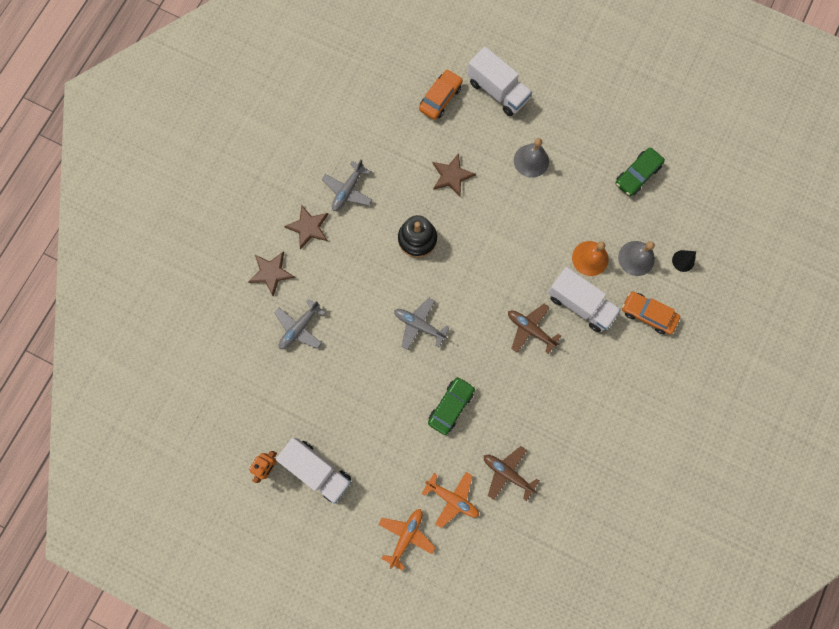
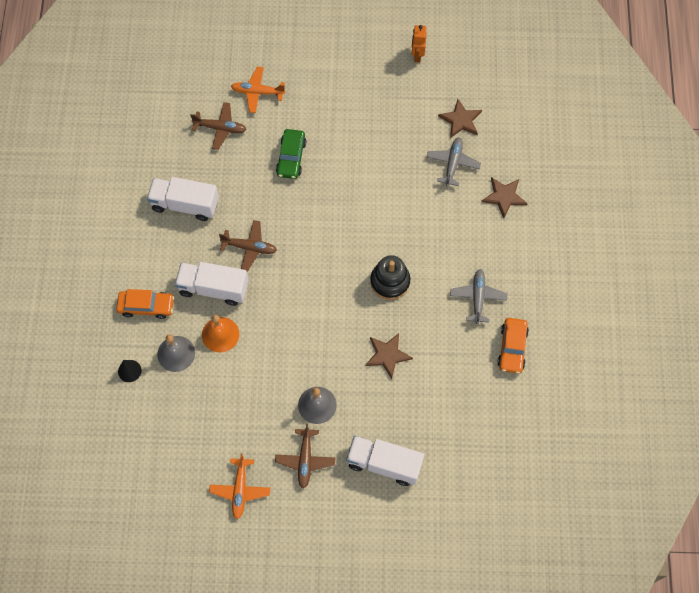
camera: 155 degrees right, 10 degrees down
(308, 227) = (494, 249): brown star -> brown star (460, 120)
(317, 470) = (377, 68): white truck -> white truck (185, 205)
(406, 536) = (282, 53): orange plane -> orange plane (240, 490)
(419, 325) = (350, 209): grey plane -> none
(440, 98) = (438, 429): orange car -> orange car (512, 348)
(560, 121) = (305, 460): none -> brown plane
(637, 175) = (205, 437): green car -> none

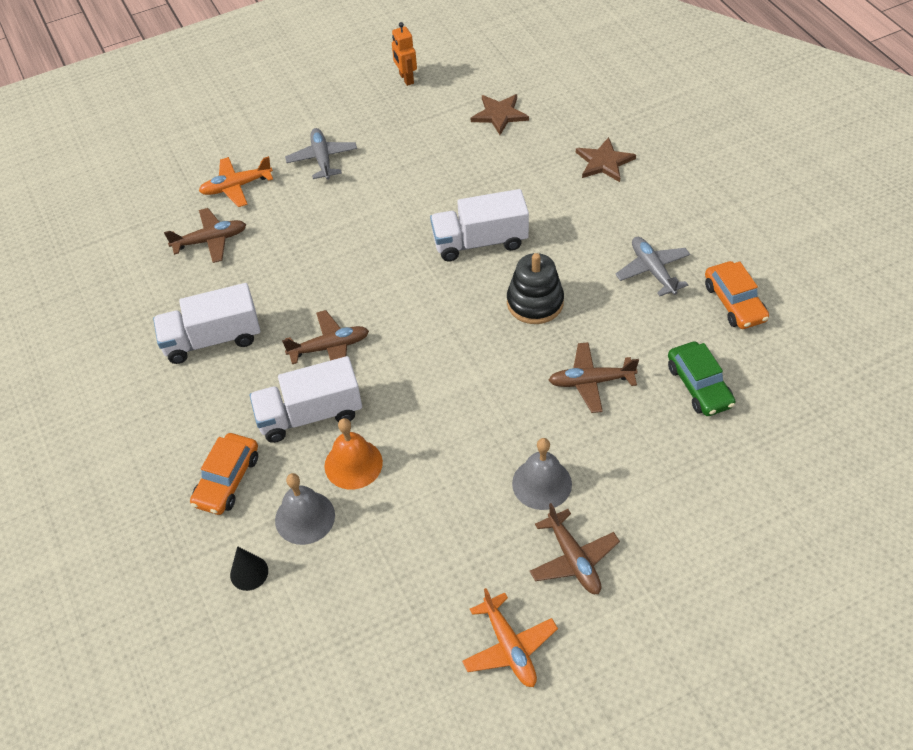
camera: 25 degrees left, 15 degrees down
(146, 306) = (227, 480): orange car -> orange car turned 135 degrees clockwise
(291, 157) = (321, 232): green car -> green car (699, 386)
(384, 464) = (681, 509): white truck -> white truck (480, 242)
(387, 355) = (591, 382): brown star -> brown plane
(453, 163) = (521, 157): grey plane -> grey plane (322, 159)

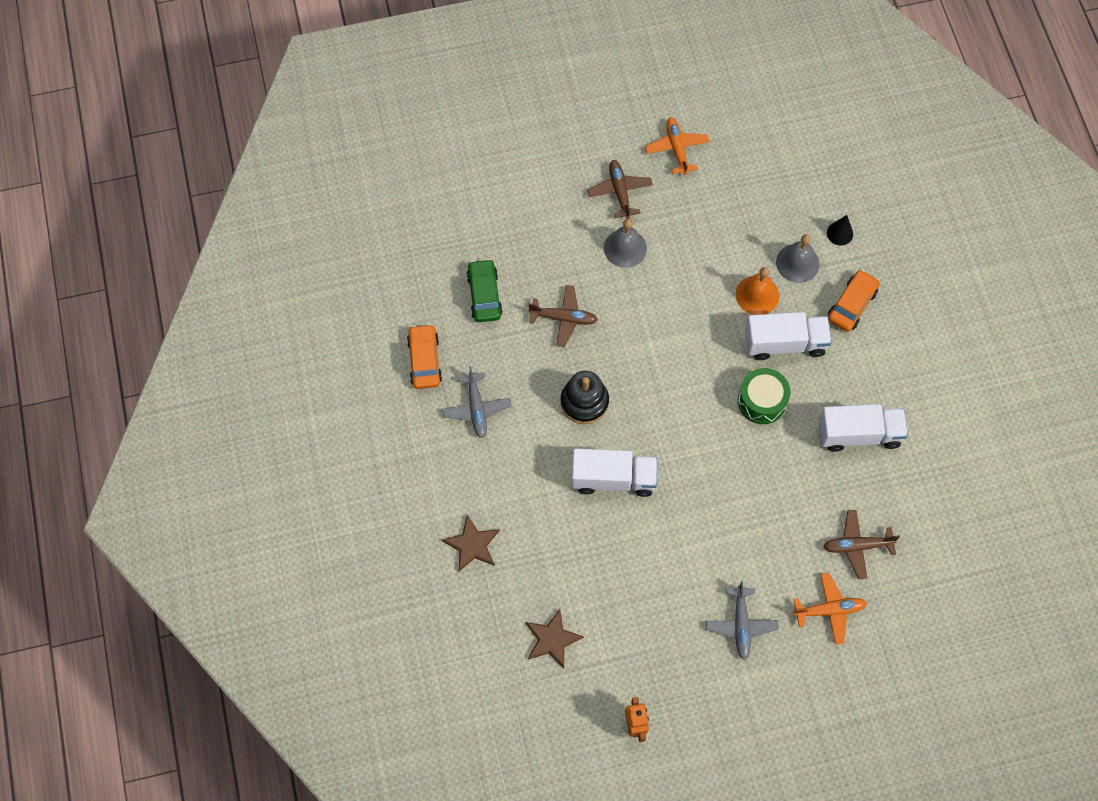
camera: 170 degrees left, 15 degrees up
(329, 347) = (762, 401): brown plane -> green drum

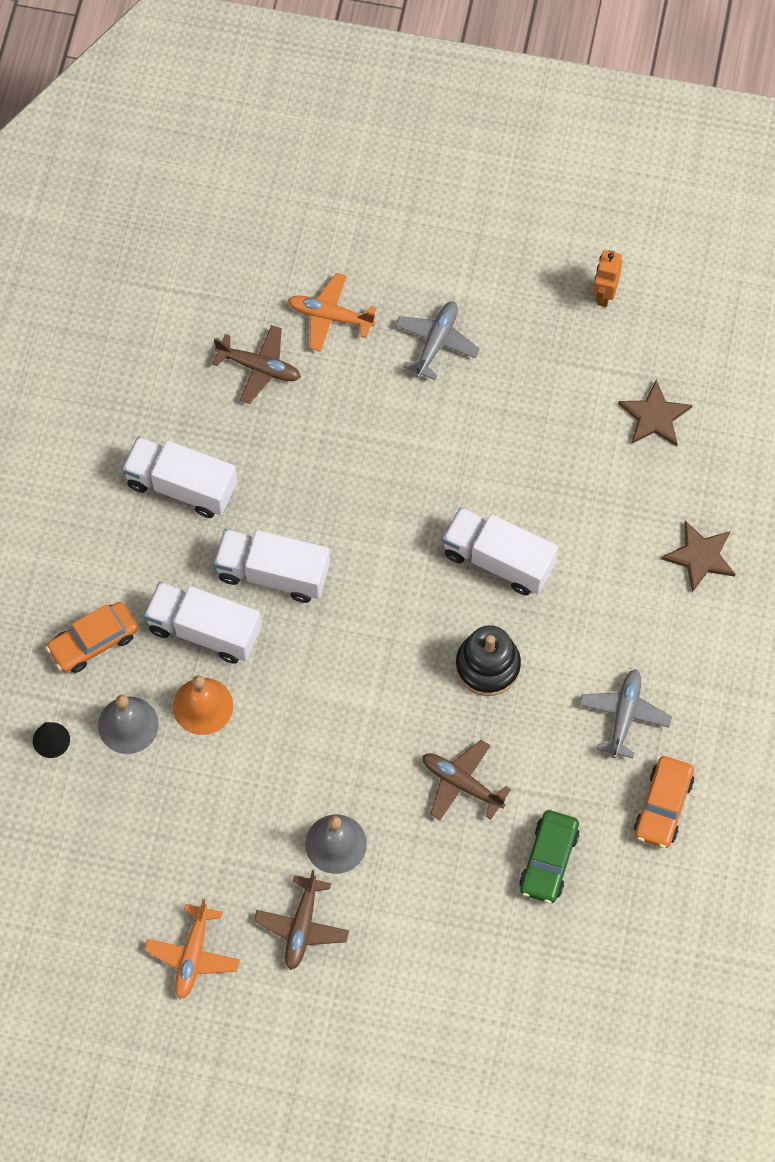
camera: 155 degrees left, 0 degrees up
(762, 401) = (273, 573): green drum -> white truck

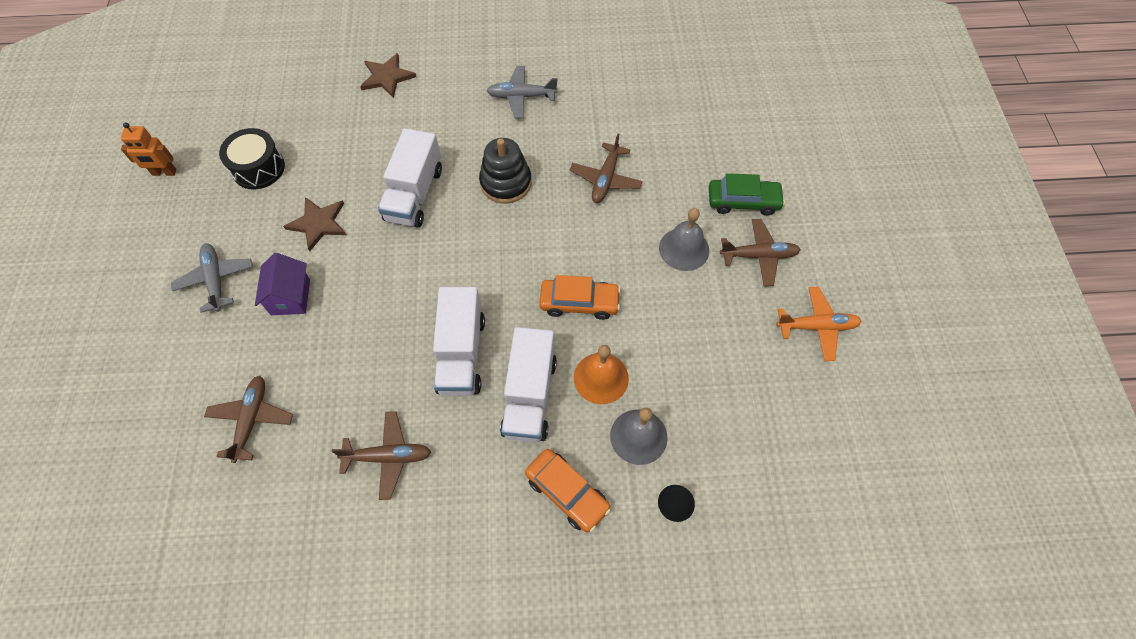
camera: 105 degrees left, 5 degrees down
(181, 486) = (388, 457): white truck -> brown plane
(330, 316) = (192, 371): orange plane -> none
(393, 414) = (290, 297): none -> purple house
(436, 342) = (216, 280): grey plane -> grey plane turned 60 degrees clockwise
(548, 860) = (644, 117): green car -> green car (743, 201)
(584, 394) = (258, 168): none -> black drum
(654, 416) = (274, 122): brown star -> brown star (318, 223)
(663, 806) = (581, 65): orange car -> orange car (579, 303)

